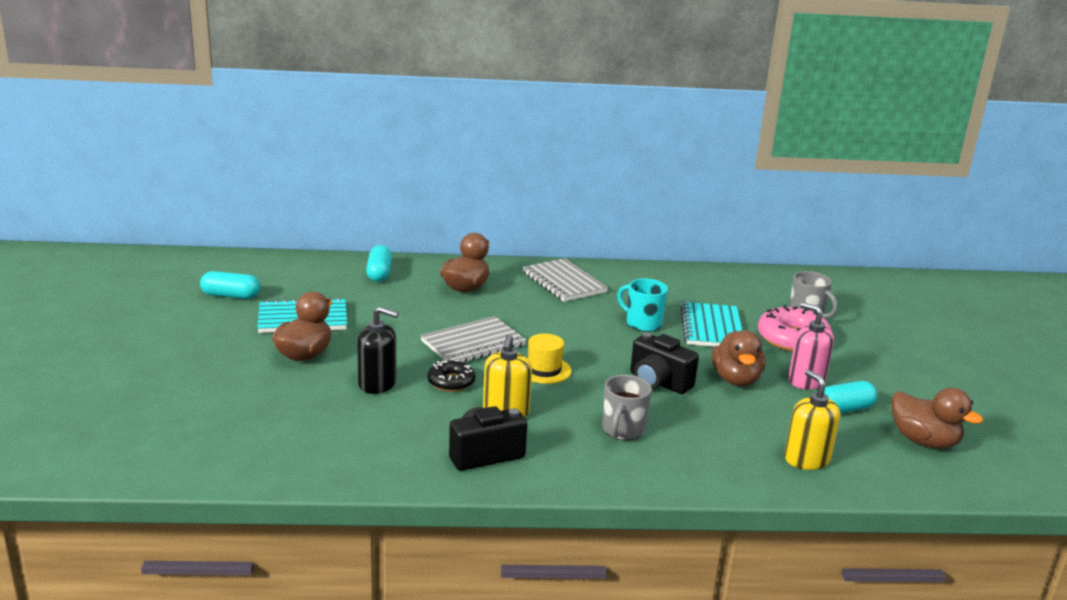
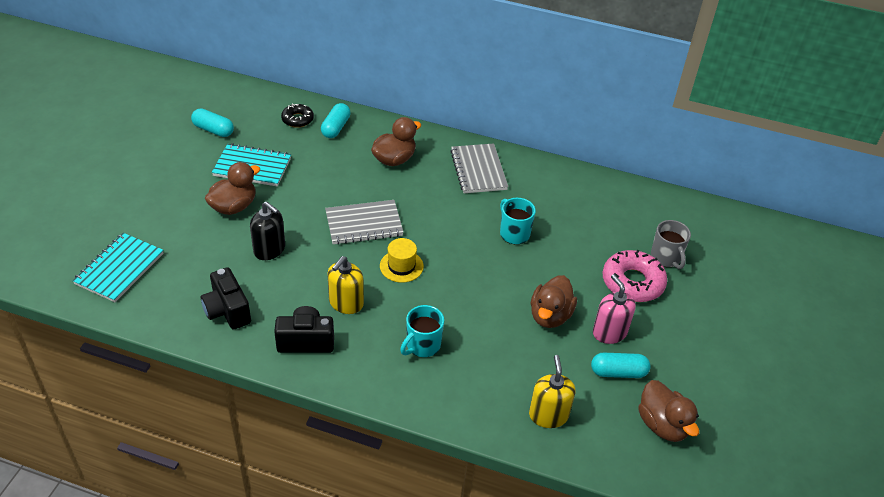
camera: 20 degrees right, 20 degrees up
(451, 382) = (323, 261): black donut -> black donut (297, 119)
(622, 430) = (422, 345): grey mug -> turquoise mug
(658, 382) = (483, 302): black camera -> black camera (227, 311)
(711, 328) = (570, 252): turquoise notebook -> turquoise notebook (119, 269)

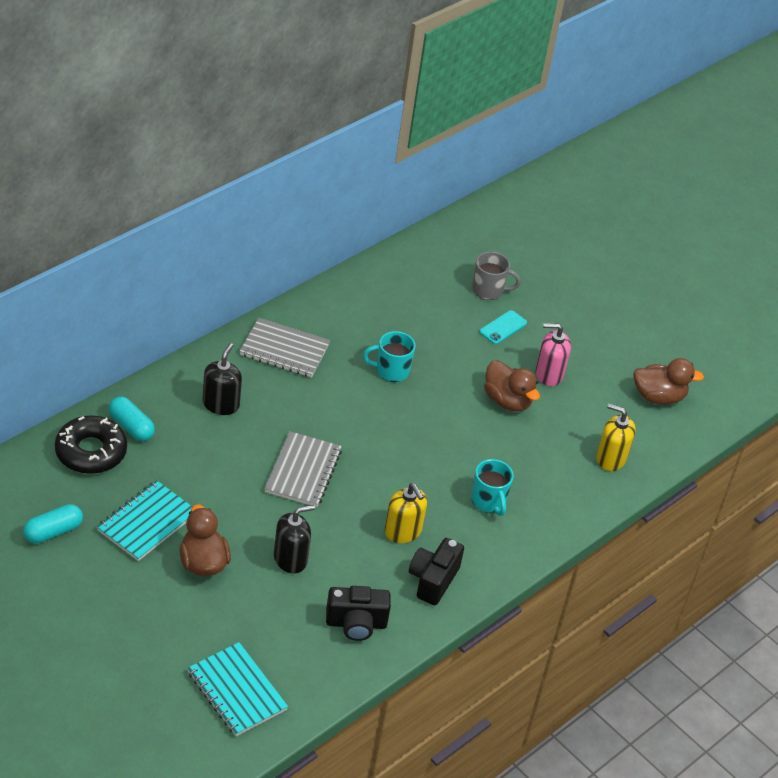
camera: 65 degrees left, 0 degrees up
(297, 119) = (91, 452): black donut -> black donut, size x1.70
(394, 159) = (221, 404): brown duck -> black soap dispenser
(401, 266) = (380, 470): yellow hat -> none
(618, 372) = (593, 392): turquoise capsule -> none
(632, 282) = (503, 327): pink donut -> turquoise phone

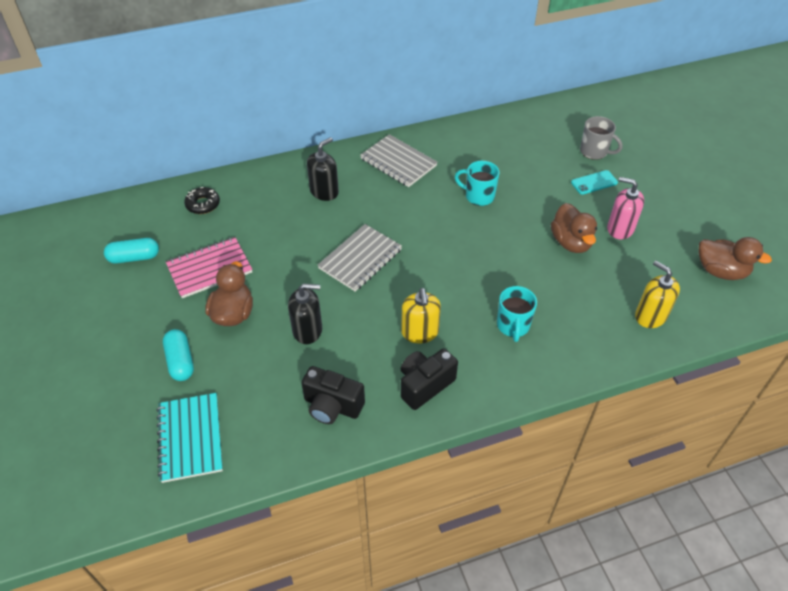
camera: 30 degrees right, 5 degrees up
(91, 452) = (203, 204): black donut -> black donut, size x0.59
(131, 426) = (245, 193): turquoise capsule -> turquoise capsule (180, 361)
(147, 522) = (209, 269): turquoise notebook -> pink notebook

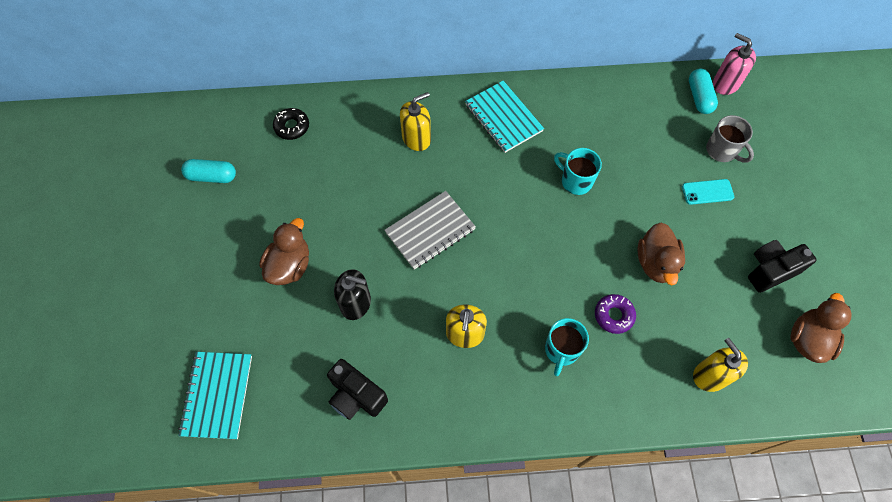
camera: 15 degrees right, 15 degrees up
(180, 361) = (228, 308): turquoise capsule -> turquoise capsule (699, 97)
(209, 269) = (280, 207): pink notebook -> none
(324, 191) = (416, 138): black soap dispenser -> yellow soap dispenser
(398, 162) = (503, 118): grey notebook -> turquoise notebook
(424, 385) = (452, 396): black camera -> black camera (770, 270)
(549, 289) = (613, 315): none -> purple donut
(620, 228) = (715, 258): pink soap dispenser -> pink soap dispenser (725, 83)
(720, 271) = (808, 339): brown duck -> brown duck turned 105 degrees counterclockwise

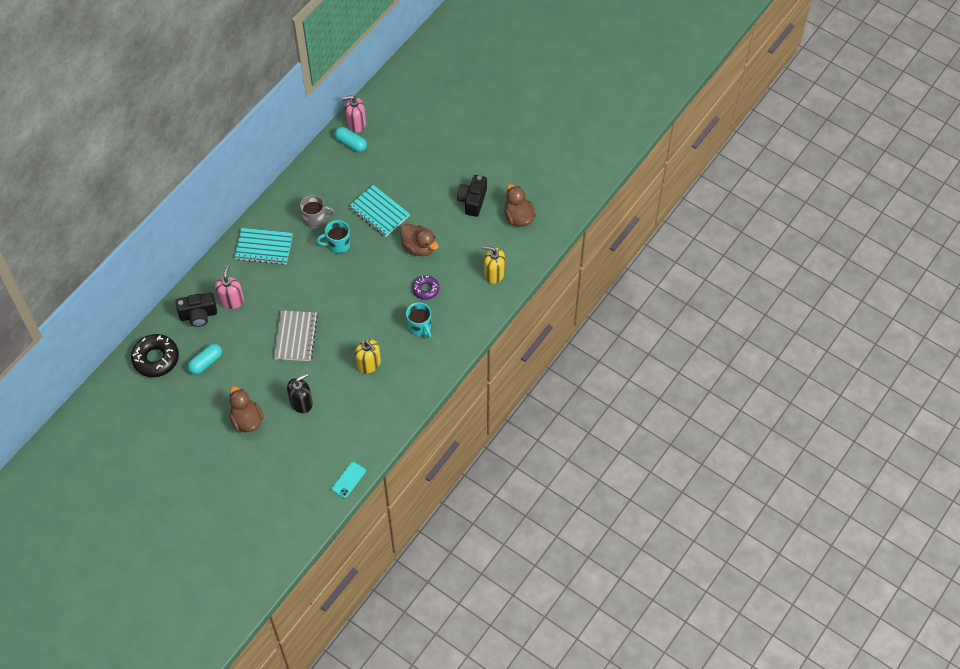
camera: 50 degrees left, 5 degrees down
(212, 176) = (147, 423): turquoise capsule -> turquoise capsule (206, 362)
(217, 395) = (288, 503): turquoise notebook -> turquoise notebook (379, 212)
(292, 127) = (156, 359): black donut -> black donut, size x1.70
(356, 396) = (352, 438): black camera -> black camera (198, 315)
(416, 138) = (231, 300): yellow soap dispenser -> pink soap dispenser
(707, 192) = (406, 190): turquoise phone -> turquoise phone (349, 480)
(722, 151) = (391, 162): grey mug -> grey mug (315, 219)

